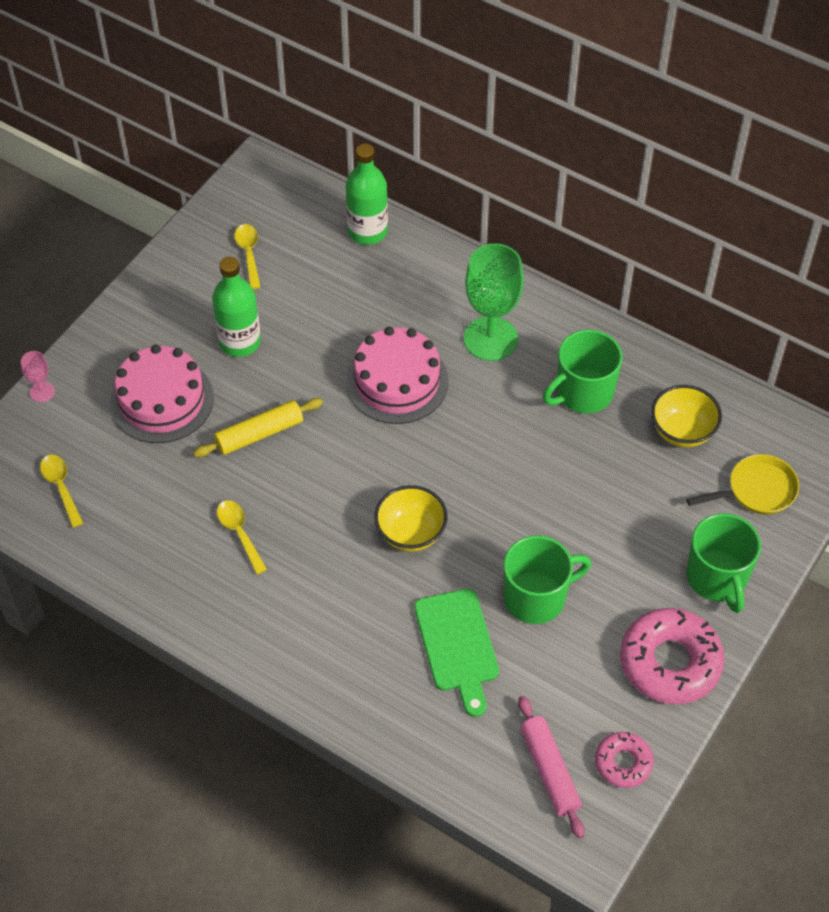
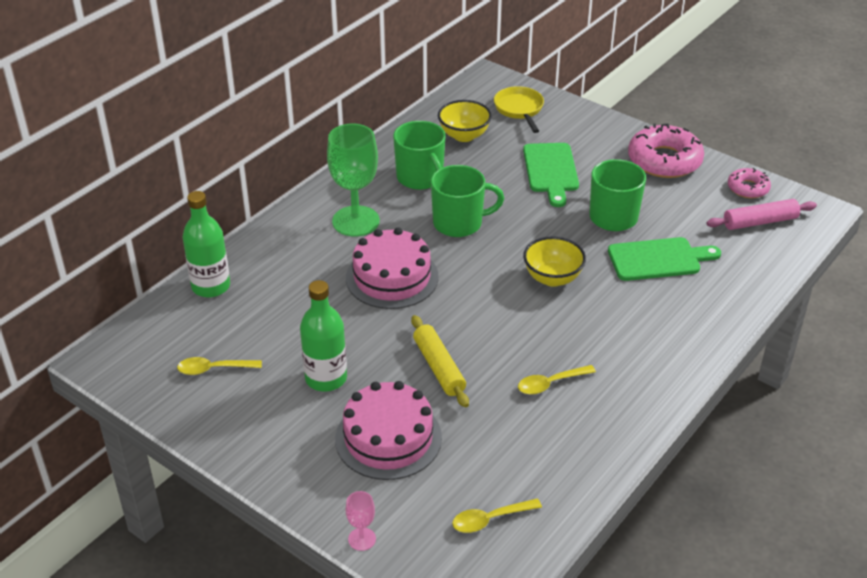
camera: 85 degrees left, 15 degrees down
(622, 529) = (551, 171): none -> green cutting board
(717, 578) = (594, 134): green mug -> green mug (459, 223)

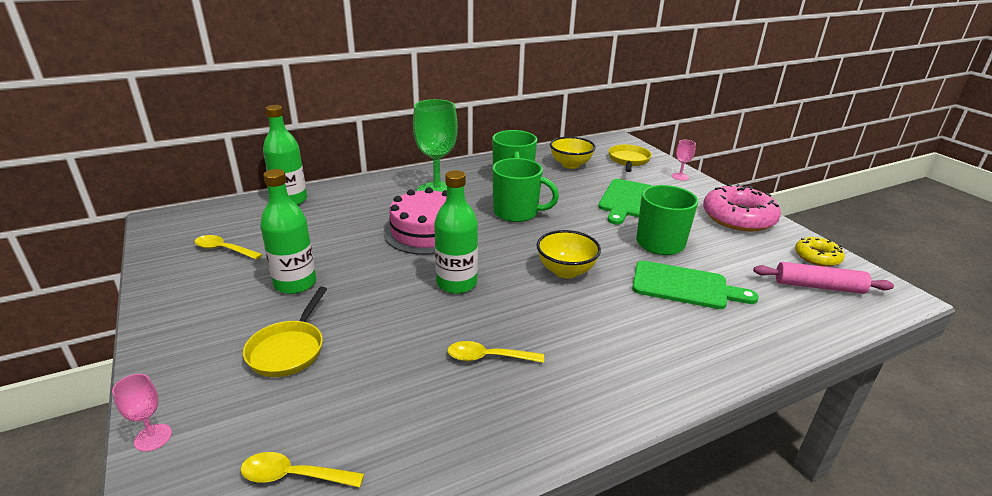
camera: 25 degrees right, 10 degrees down
(388, 438) = (289, 349): pink cake -> yellow pan
(439, 367) = (396, 307): yellow rolling pin -> none
(469, 325) = (456, 283): none -> green bottle
(584, 119) = (680, 176): none -> pink goblet
(748, 188) = (817, 257): pink donut -> yellow donut

